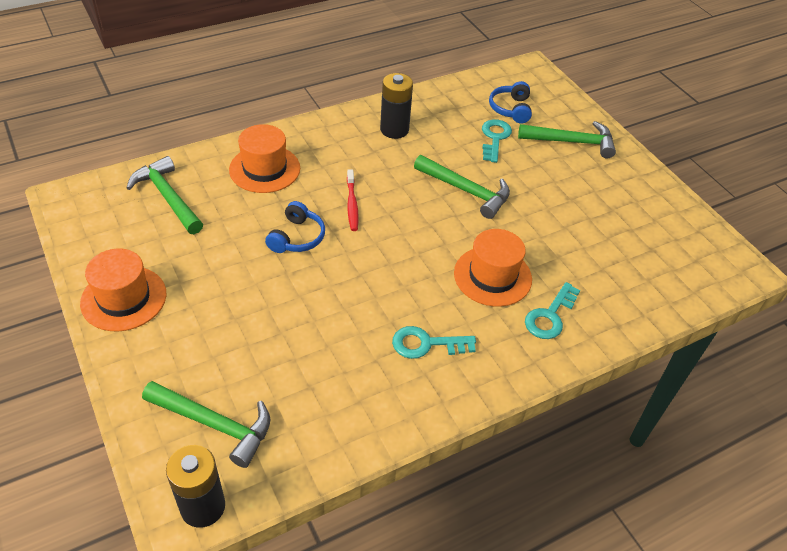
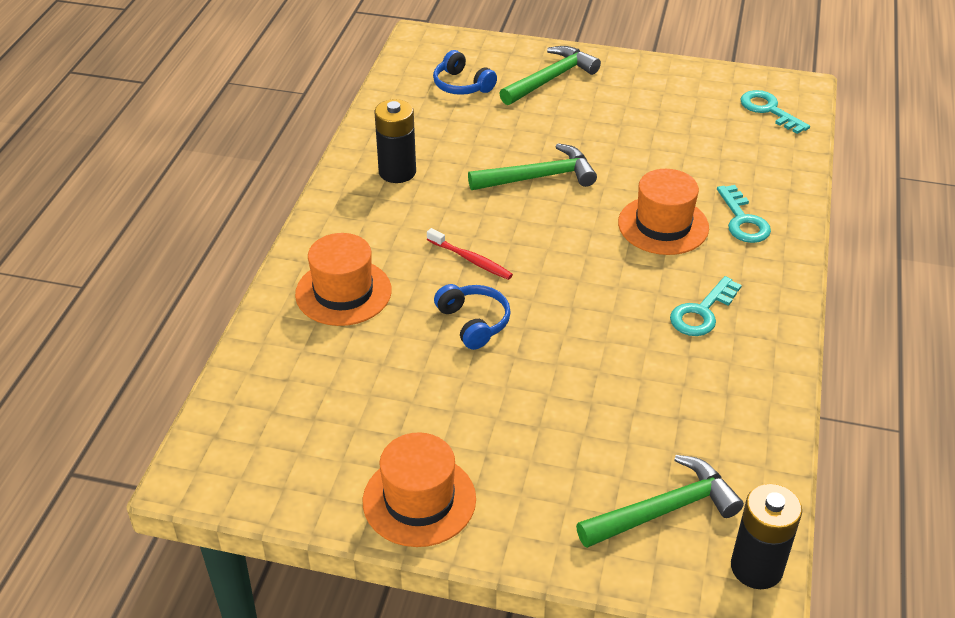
camera: 45 degrees left, 5 degrees down
(168, 197) = (298, 389): green hammer -> none
(495, 138) = (489, 118): turquoise key -> turquoise key (769, 110)

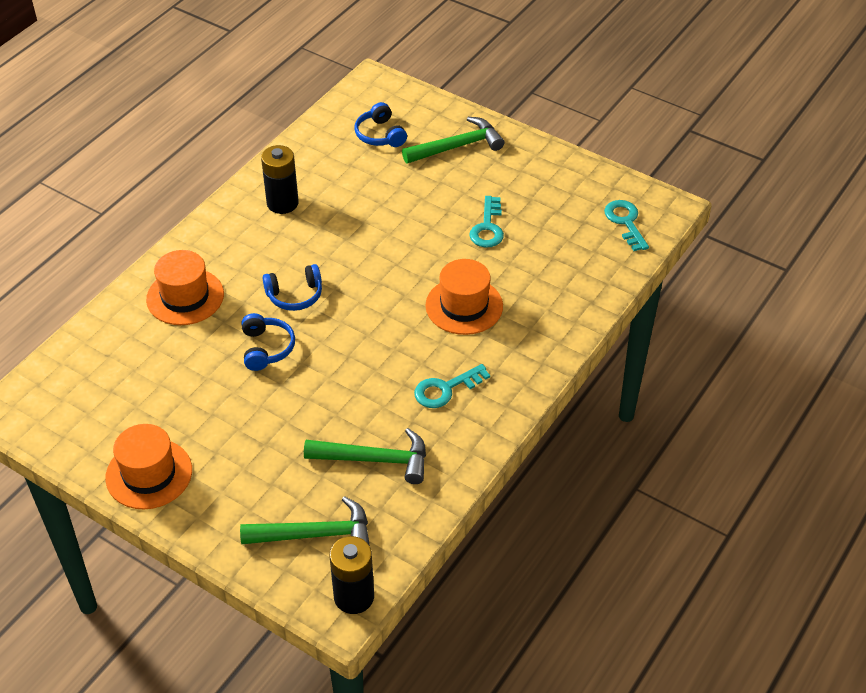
camera: 20 degrees right, 5 degrees up
(471, 260) = (295, 295): red toothbrush -> blue headphones
(538, 177) = (391, 236): green hammer -> green hammer (375, 460)
(743, 220) = (532, 319): turquoise key -> turquoise key (487, 227)

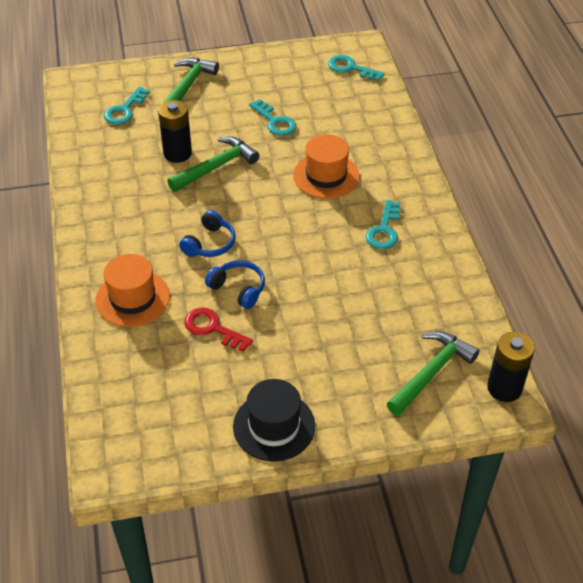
camera: 45 degrees left, 0 degrees up
(149, 474) = (274, 426): orange hat -> black hat
(207, 365) = (213, 328): none -> red key
(282, 203) = (117, 193): black battery -> black battery (177, 153)
(375, 460) = (402, 301): green hammer -> green hammer (216, 167)
(380, 135) = (124, 110): blue headphones -> turquoise key

